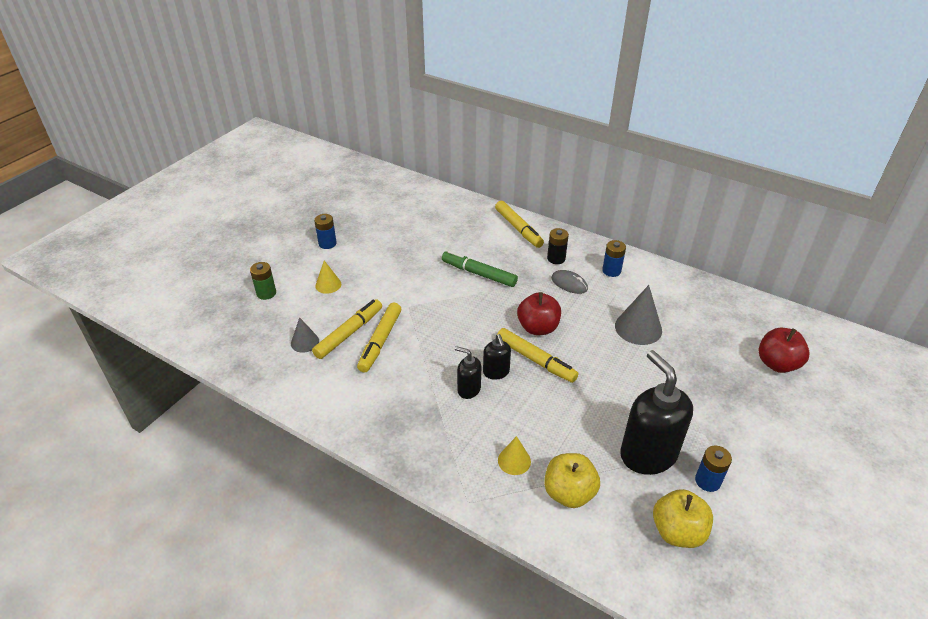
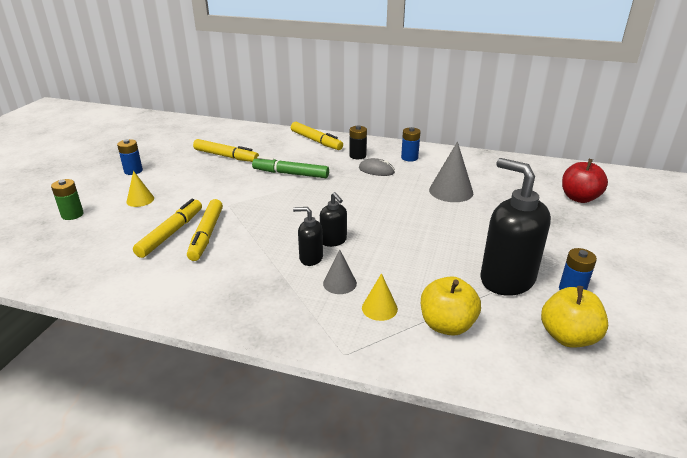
camera: 15 degrees left, 10 degrees down
(305, 342) = (123, 247): grey cone -> grey cone (339, 283)
(535, 360) = (368, 226): yellow marker -> yellow marker (226, 156)
(538, 328) = (361, 203): red apple -> none

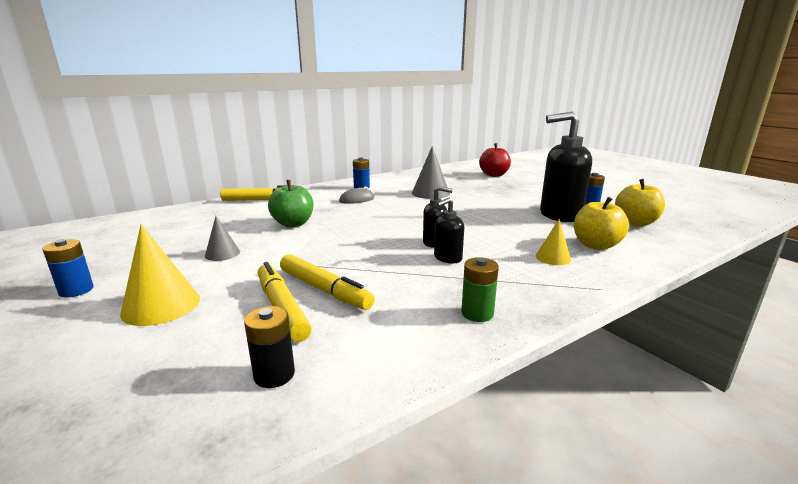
camera: 50 degrees left, 10 degrees down
(72, 215) = (71, 369): green battery -> green battery (477, 313)
(140, 200) = (161, 305): yellow cone -> yellow cone, size x1.69
(226, 156) = (189, 236): yellow marker -> none
(290, 174) = (293, 224): green marker -> green apple
(339, 283) = (501, 259): grey cone -> grey cone (222, 253)
(357, 156) = (321, 197): black battery -> black battery (274, 374)

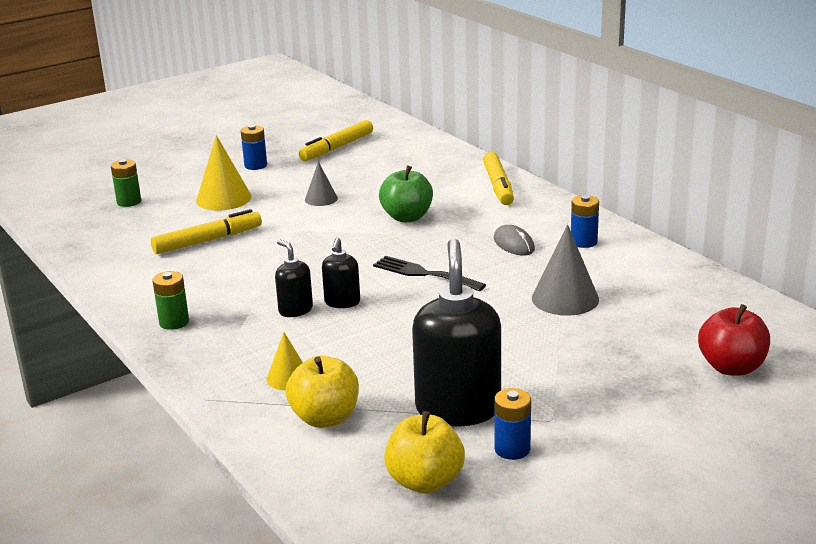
camera: 90 degrees right, 5 degrees up
(74, 392) = (129, 202): none -> green battery
(274, 374) = (122, 251): black battery -> none
(324, 289) = (235, 253): yellow marker -> yellow marker (337, 148)
(392, 220) = (423, 274): none -> black fork

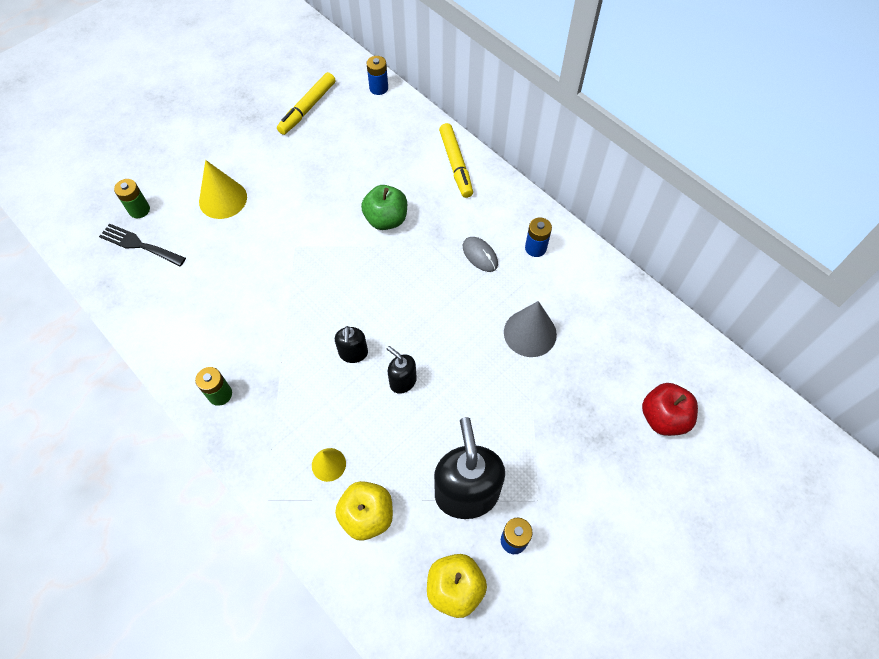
camera: 10 degrees left, 35 degrees up
(207, 240) = (222, 268): yellow marker -> none
(255, 165) = (240, 142): blue battery -> blue battery (378, 88)
(295, 310) = (317, 368): black soap dispenser -> black soap dispenser (402, 381)
(321, 199) = (308, 194): grey cone -> none
(423, 274) = (413, 305): black fork -> black fork (139, 245)

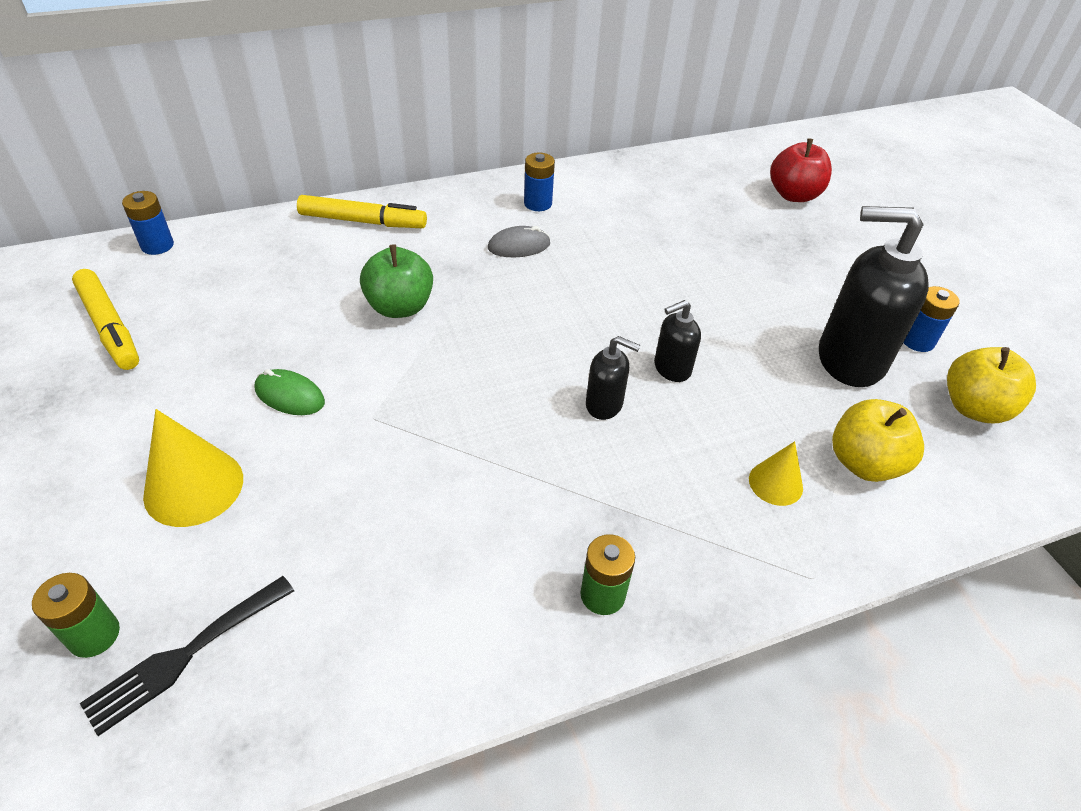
camera: 70 degrees left, 15 degrees down
(294, 205) = (290, 395): none -> green mouse
(530, 333) = (652, 244): grey cone -> none

